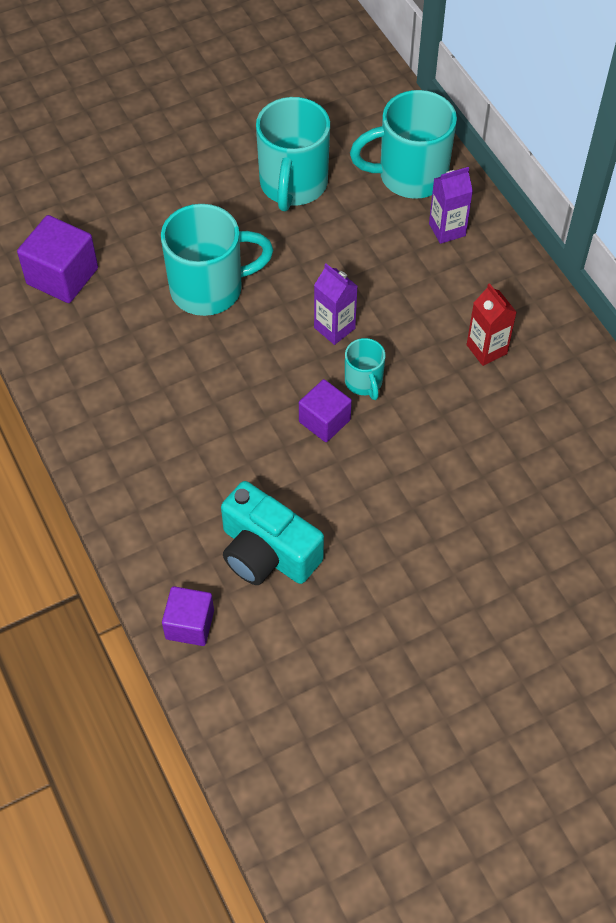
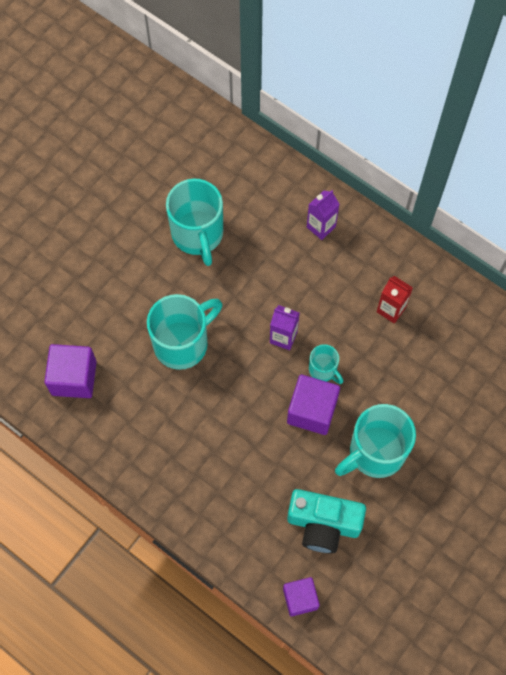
camera: 25 degrees left, 10 degrees up
(324, 421) = (312, 411): purple cube -> purple cube, size x1.51
(410, 176) = (275, 193): turquoise mug -> turquoise mug (374, 453)

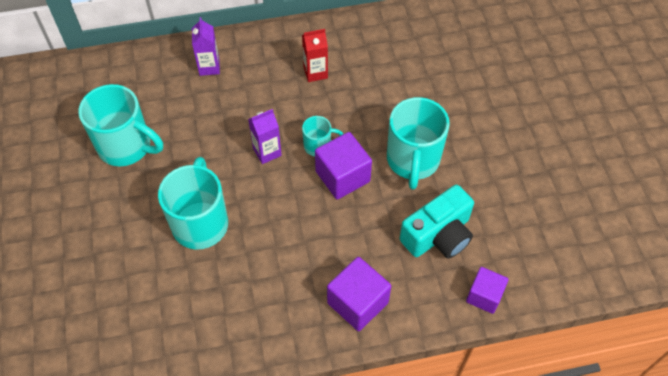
camera: 50 degrees left, 10 degrees down
(74, 378) = (144, 327): purple cube -> purple cube (357, 302)

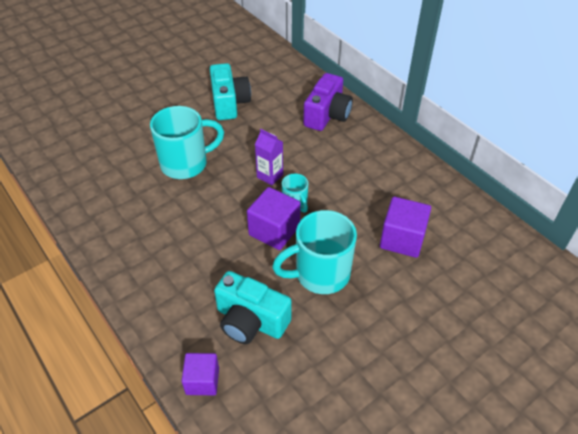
camera: 65 degrees right, 10 degrees down
(126, 146) = (229, 103): turquoise mug -> turquoise camera
(209, 67) = (327, 115): purple carton -> purple camera
(315, 72) = (368, 175): red carton -> none
(357, 302) = (156, 284): purple cube -> purple cube (402, 239)

